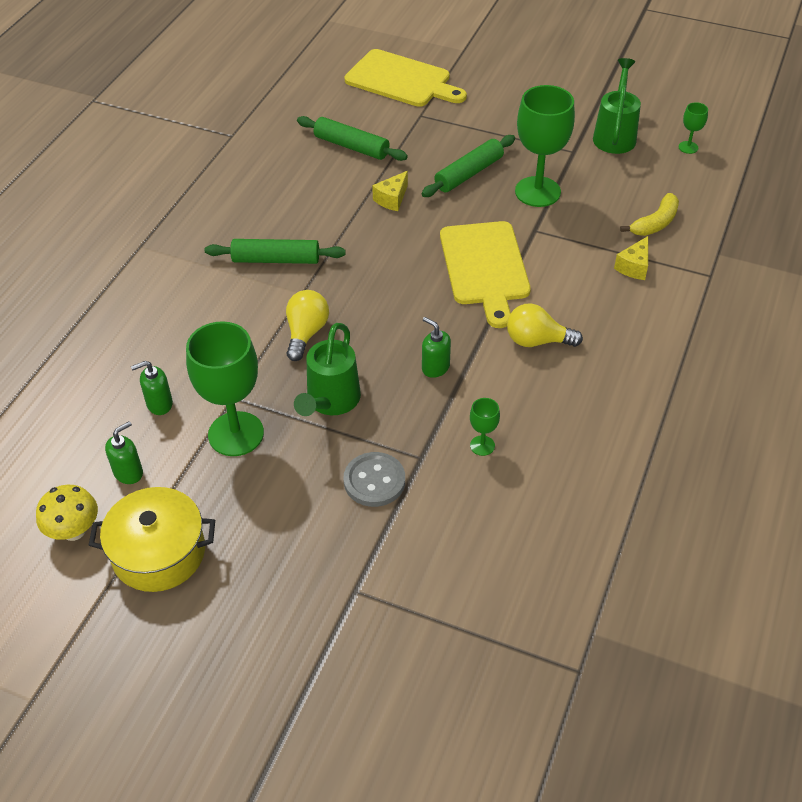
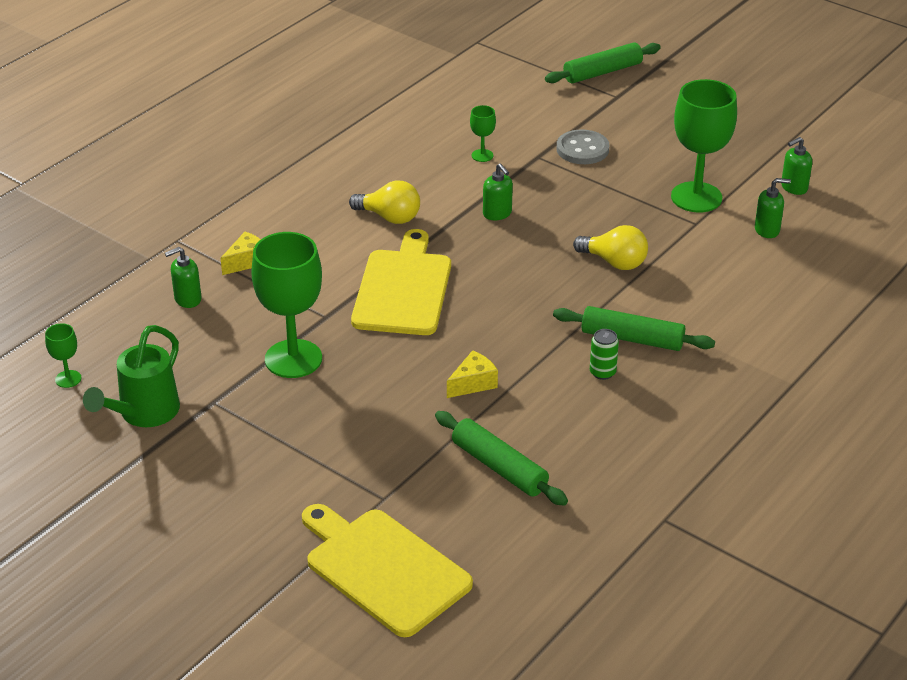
camera: 165 degrees left, 10 degrees down
(74, 530) = (837, 160): yellow mushroom -> none
(159, 553) = (766, 137): yellow pot -> none
(294, 226) = (602, 372): none -> green can
(306, 333) = (614, 262): yellow light bulb -> yellow light bulb turned 90 degrees counterclockwise
(330, 402) = (605, 205): green watering can -> none
(469, 174) = (363, 398): green rolling pin -> green rolling pin (602, 72)
(655, 223) = (187, 299): yellow banana -> green soap dispenser

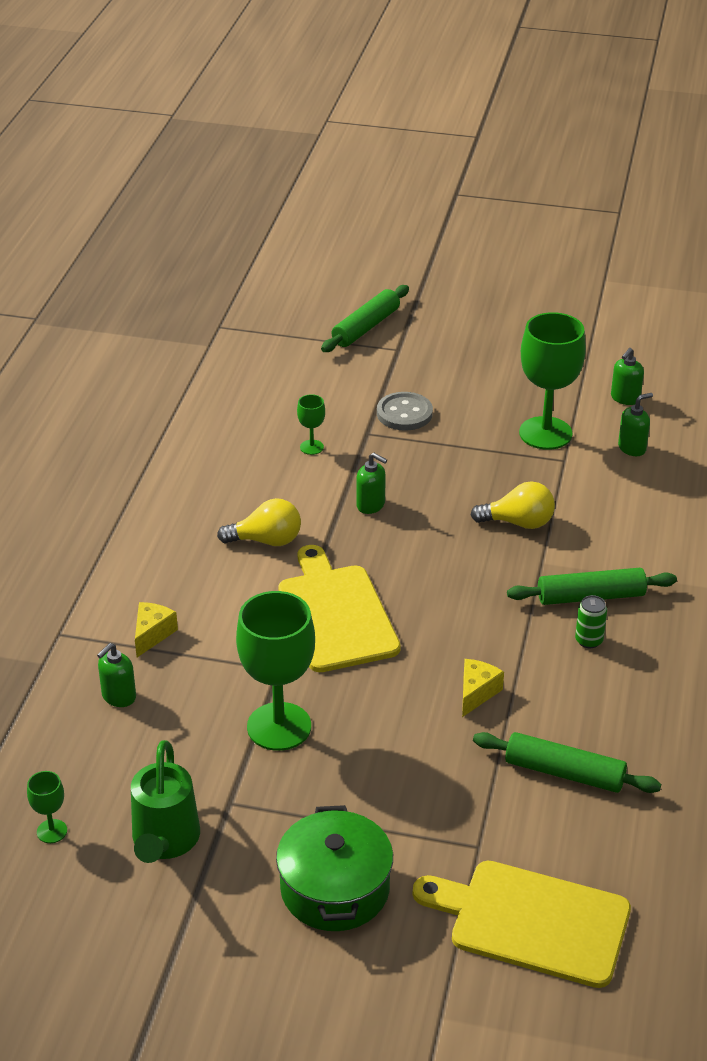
camera: 25 degrees left, 0 degrees up
(246, 490) = (335, 889): none -> green pot

